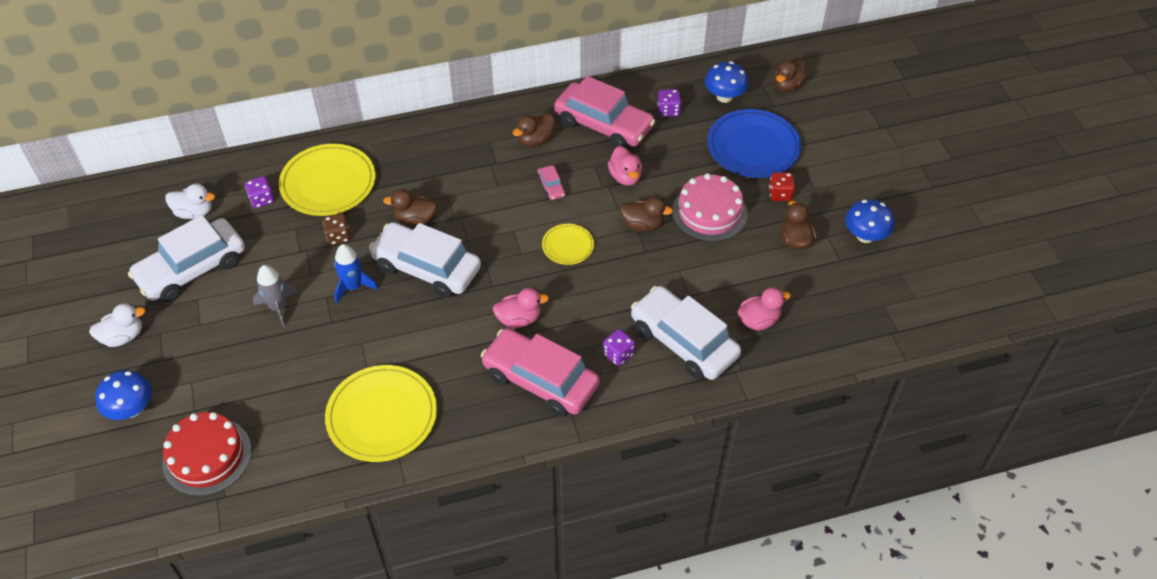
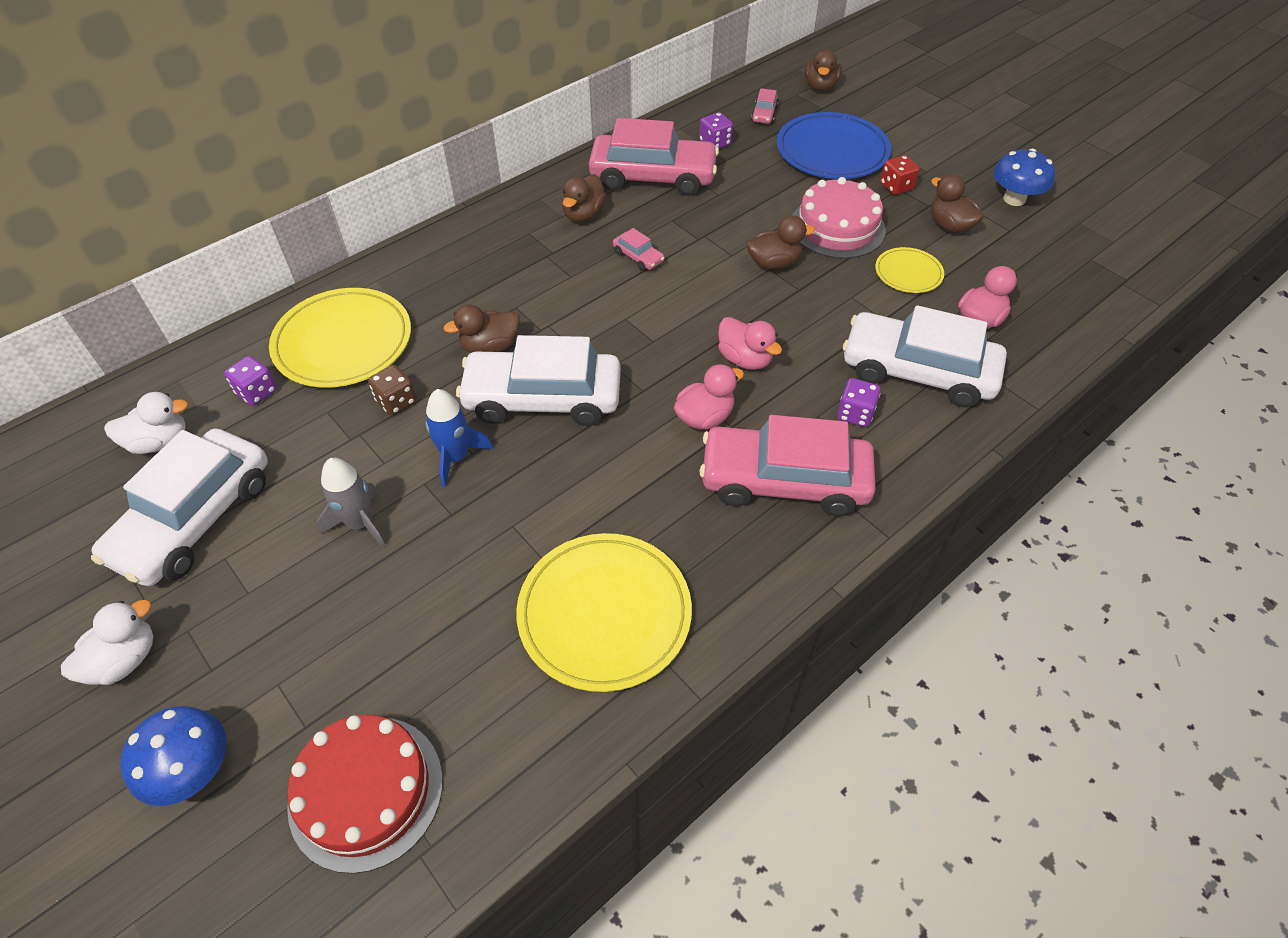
camera: 25 degrees left, 0 degrees up
(568, 246) = (704, 314): yellow plate -> yellow plate (908, 273)
(625, 177) = (716, 221): pink duck -> pink duck (745, 359)
(724, 97) = (764, 114): blue mushroom -> pink car

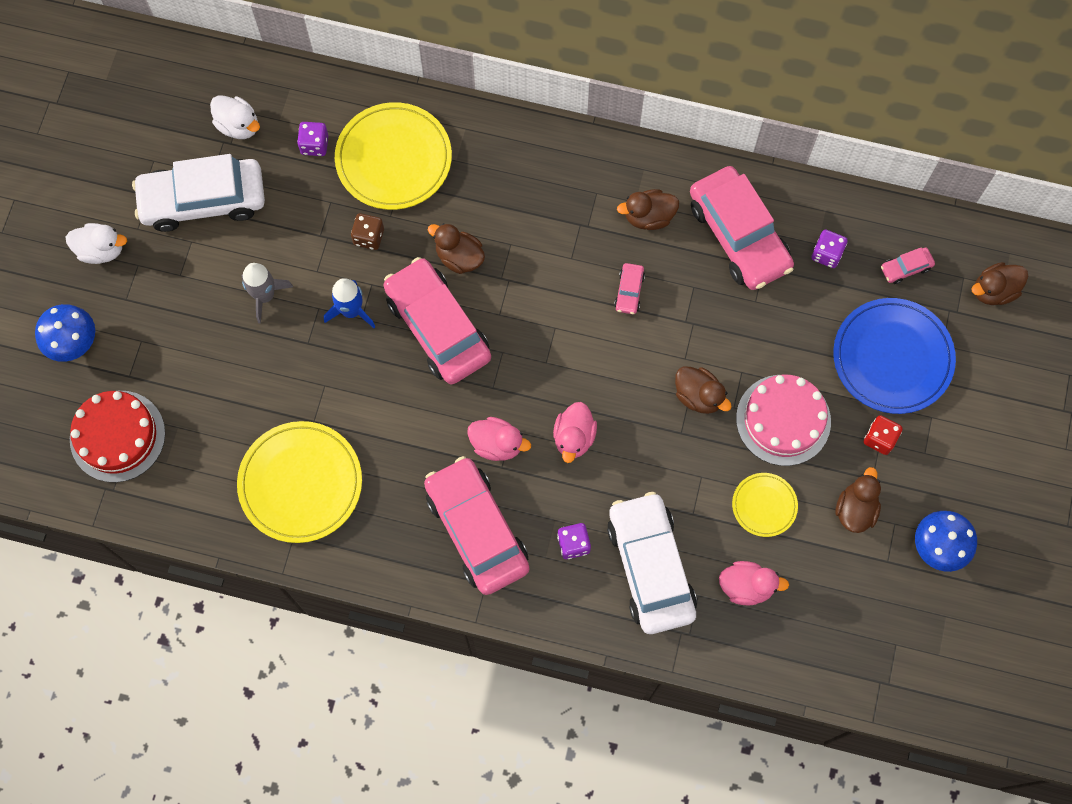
camera: 55 degrees right, 20 degrees up
(543, 399) = (437, 327): white car -> pink car

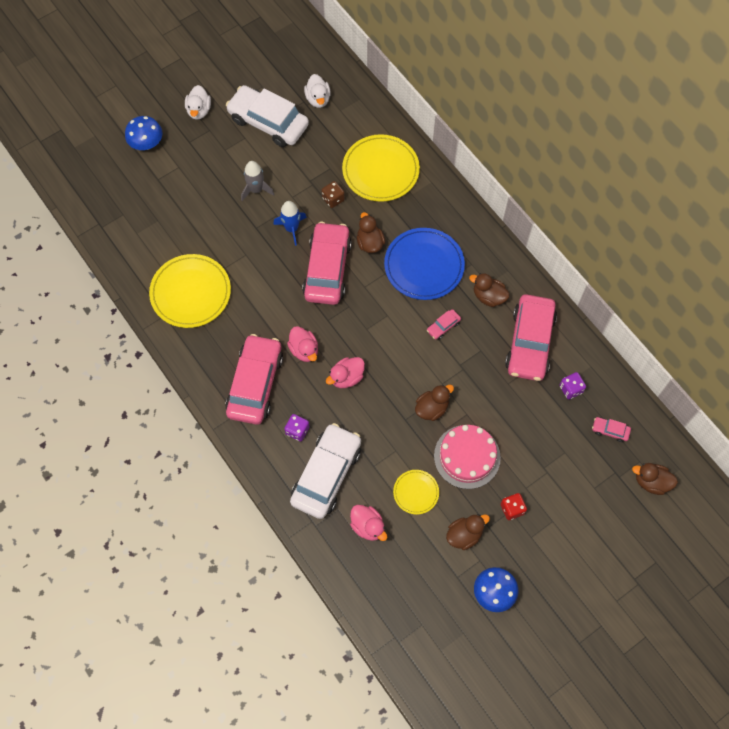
camera: 40 degrees right, 5 degrees down
(101, 250) = (199, 110): white duck -> white duck turned 45 degrees clockwise
(117, 436) = (126, 203): red cake -> none
(314, 145) = (347, 135): purple dice -> none
(698, 396) = (432, 408): brown duck -> brown duck turned 120 degrees counterclockwise
(892, 358) = (558, 472): blue plate -> blue plate (424, 265)

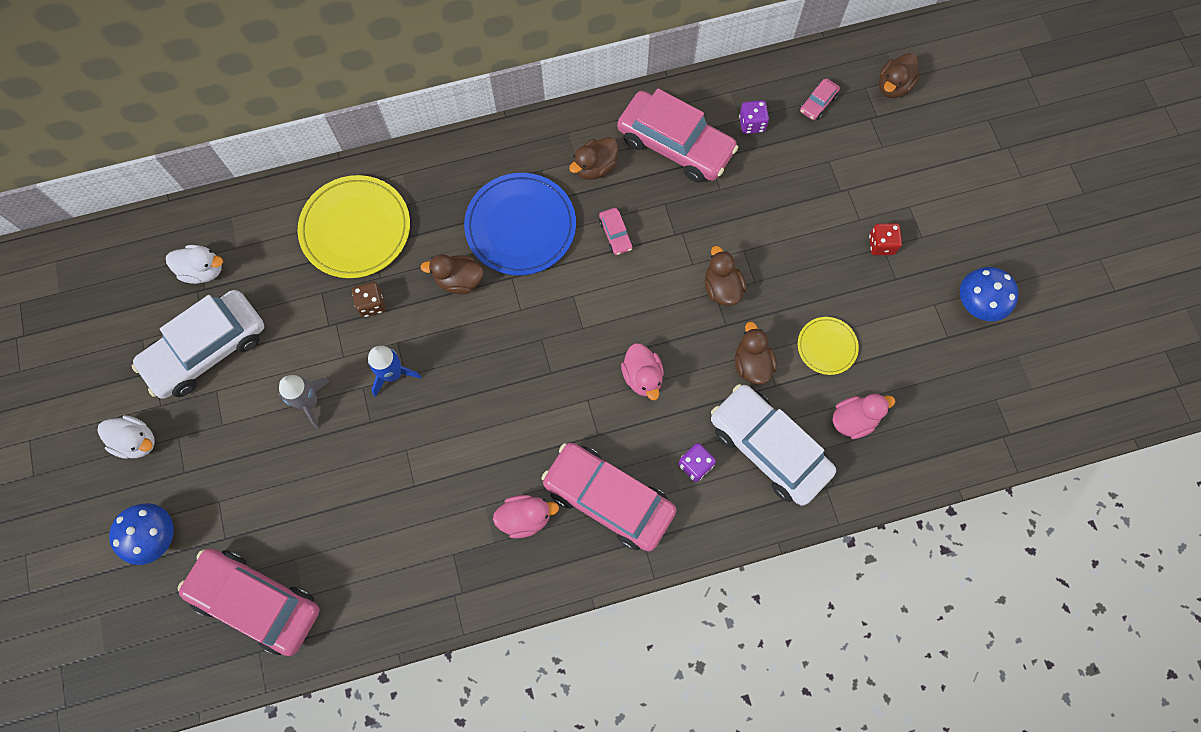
camera: 70 degrees left, 5 degrees up
(191, 293) = (434, 546): yellow plate -> none
(304, 350) = (582, 418): pink duck -> pink duck (525, 518)
(327, 269) = (475, 348): pink car -> pink car (256, 602)
(464, 535) = (898, 310): brown duck -> brown duck (752, 364)
(467, 456) = (799, 270): pink cake -> none

